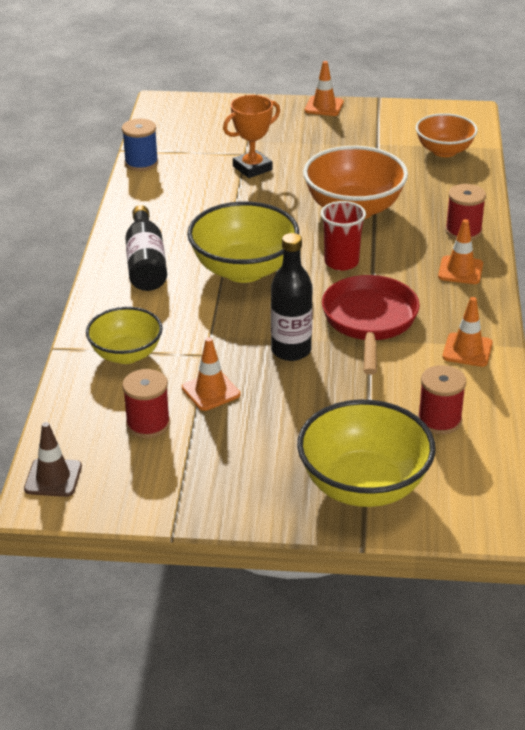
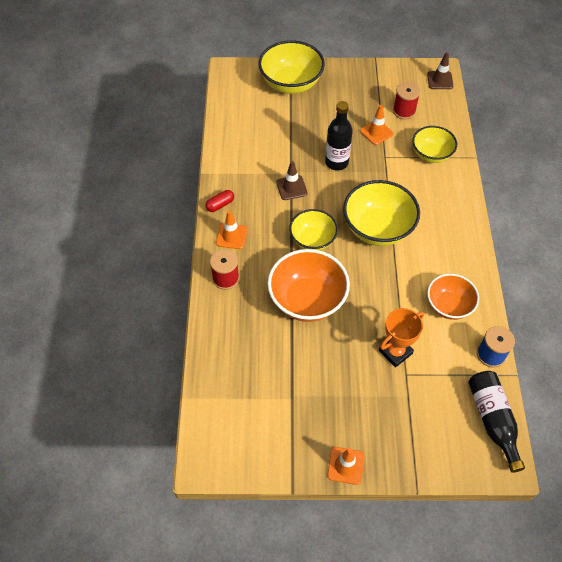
camera: 175 degrees right, 20 degrees up
(146, 263) = (445, 231): black bottle -> black bottle (492, 420)
(341, 262) = (312, 240): red cup -> yellow bowl
(369, 321) = (291, 188): red pan -> brown traffic cone
(439, 420) = (253, 121): red spool -> none
(444, 151) = (232, 389): orange bowl -> orange bowl (448, 306)
(467, 350) = (233, 168): orange traffic cone -> none
(483, 305) = (220, 205): none -> red capsule

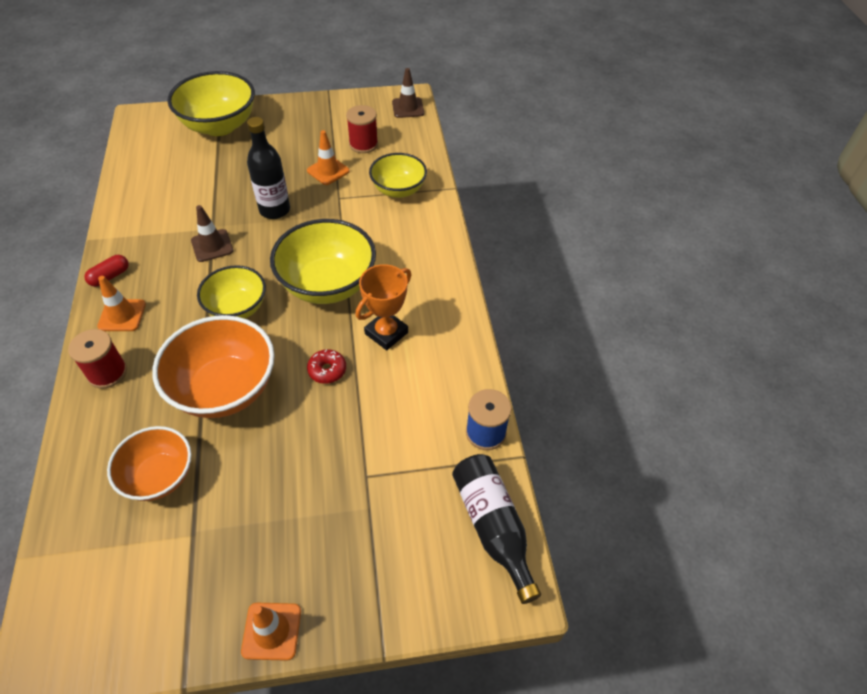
camera: 10 degrees left, 5 degrees down
(378, 295) = (327, 370): none -> red donut
(395, 352) = (350, 446): orange trophy -> orange trophy (386, 333)
(448, 306) = (425, 373): orange bowl -> orange bowl (159, 476)

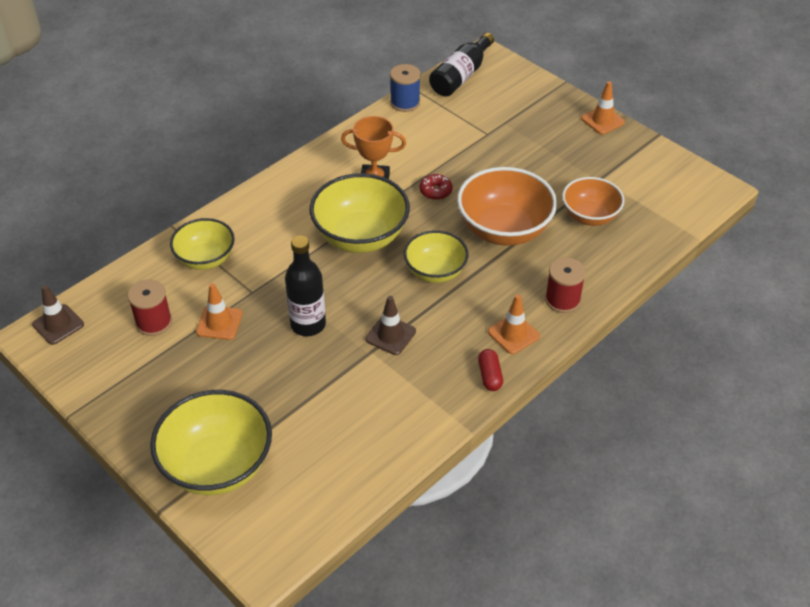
camera: 125 degrees left, 5 degrees down
(110, 276) = (490, 376): red capsule -> red capsule turned 75 degrees clockwise

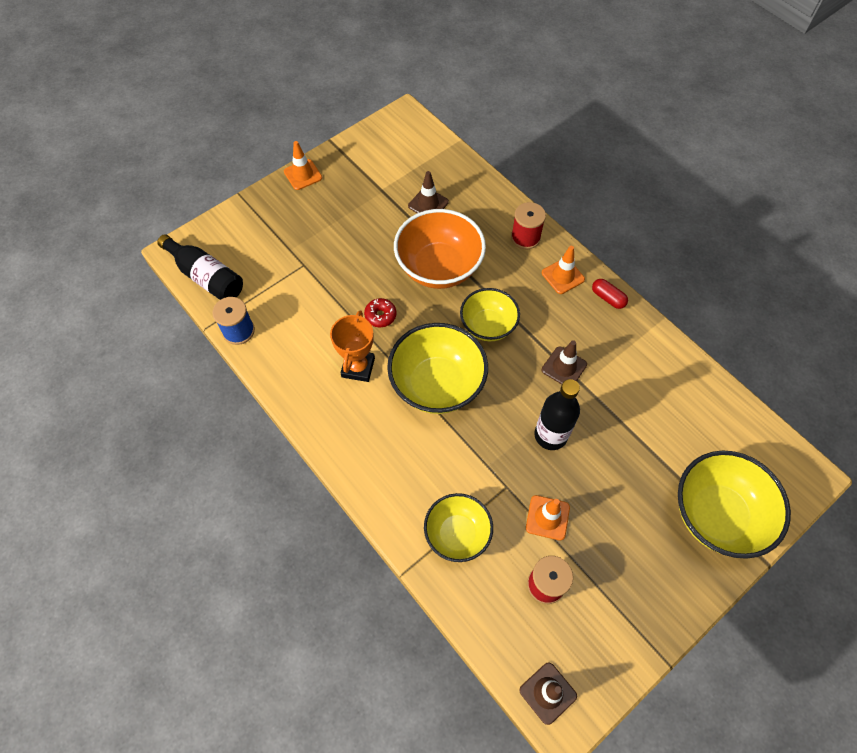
camera: 85 degrees left, 15 degrees up
(490, 376) = (608, 298): red capsule -> red capsule turned 45 degrees clockwise
(590, 216) = (428, 204): orange bowl -> brown traffic cone

